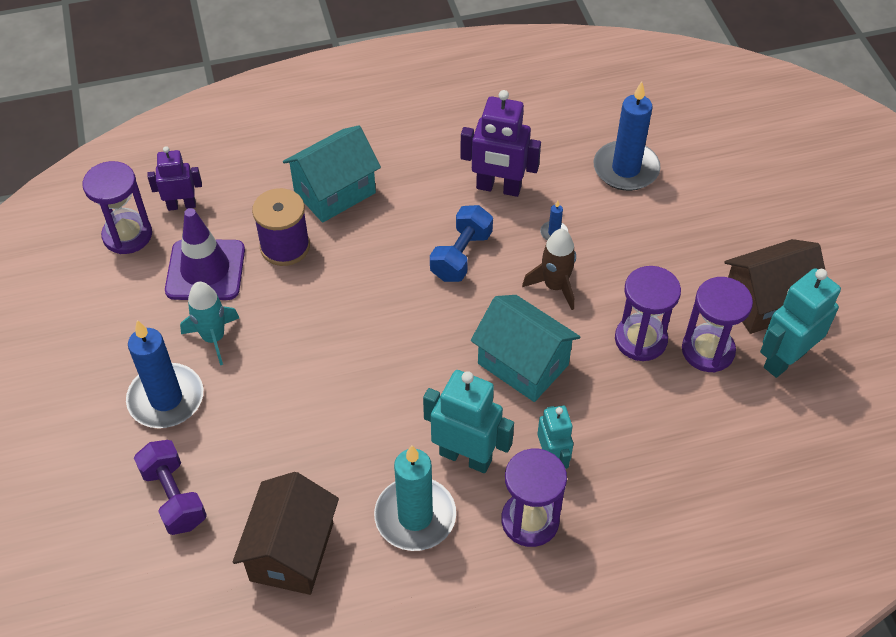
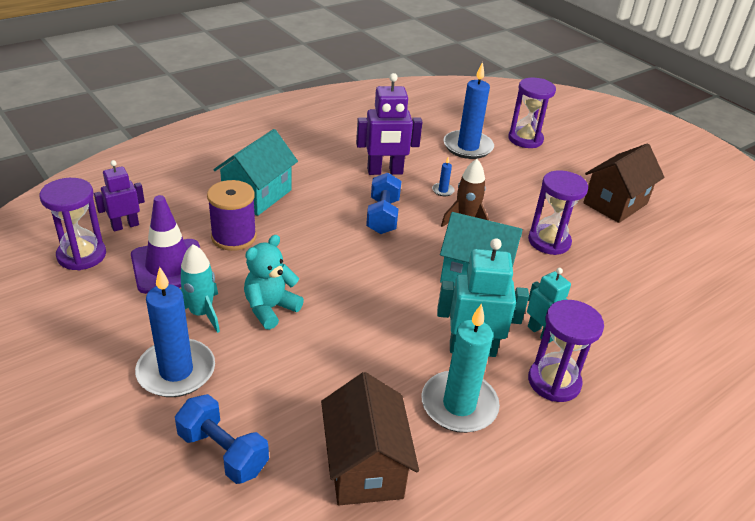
camera: 25 degrees left, 15 degrees down
(174, 497) = (223, 452): purple dumbbell -> blue dumbbell
(283, 350) = (270, 308): none -> turquoise teddy bear
(707, 350) = (599, 238): purple hourglass -> purple hourglass (525, 139)
(784, 359) = (652, 233): turquoise robot -> none

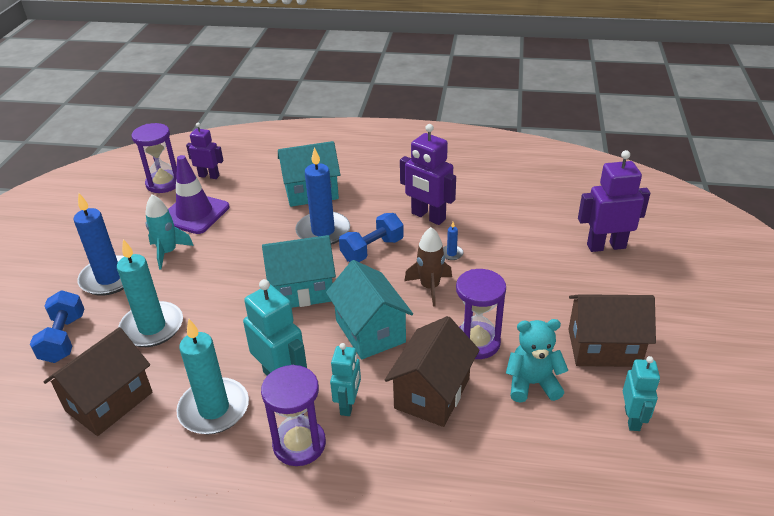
camera: 50 degrees right, 0 degrees up
(234, 237) = (255, 214): purple spool -> none
(270, 308) = (206, 272): turquoise teddy bear -> turquoise teddy bear (532, 384)
(298, 383) = (152, 327): none -> turquoise candle
(379, 275) = (302, 290): none -> turquoise house
(468, 147) = (534, 228): blue candle -> blue candle (323, 231)
(525, 139) = (606, 246): purple hourglass -> purple robot
(575, 290) = (432, 393): none -> brown house
(685, 236) = (632, 419): none -> turquoise robot

